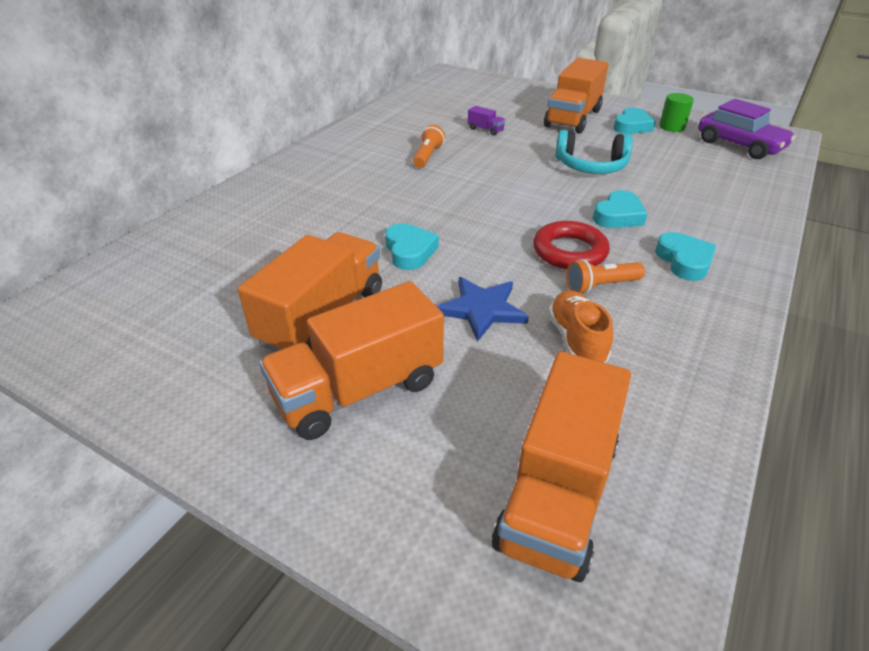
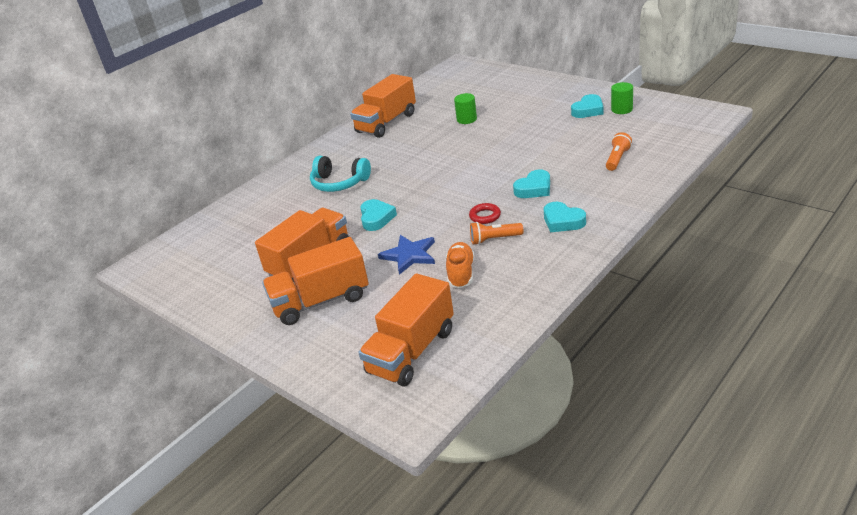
camera: 15 degrees right, 5 degrees down
(428, 156) = (413, 145): orange flashlight -> orange flashlight (617, 159)
(485, 130) = (466, 119): purple truck -> green cylinder
(569, 251) = (485, 216): red ring -> red ring, size x0.60
(573, 118) = (542, 105): orange truck -> orange truck (386, 123)
(591, 166) = (534, 148): turquoise headphones -> turquoise headphones (339, 183)
(684, 261) = (562, 221): turquoise heart -> turquoise heart turned 135 degrees clockwise
(739, 145) = (669, 124): purple car -> none

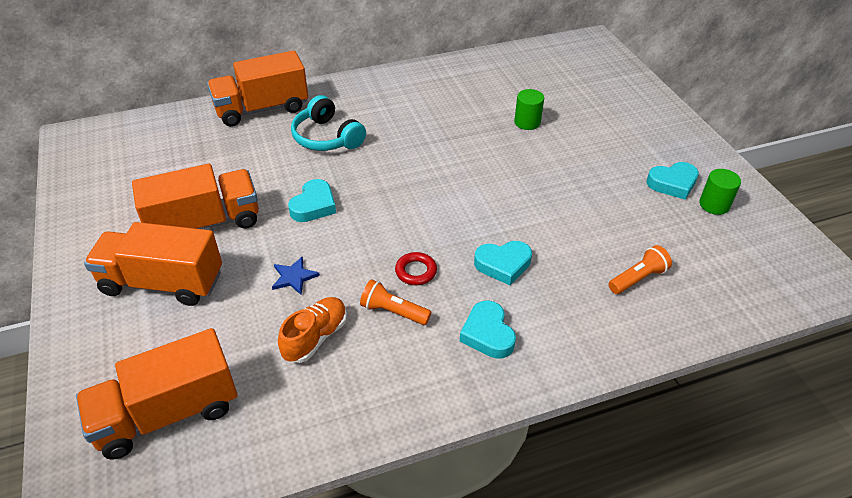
camera: 25 degrees right, 10 degrees up
(386, 123) = (444, 83): orange truck -> orange truck (262, 109)
(409, 255) = (294, 277): blue star -> blue star, size x0.64

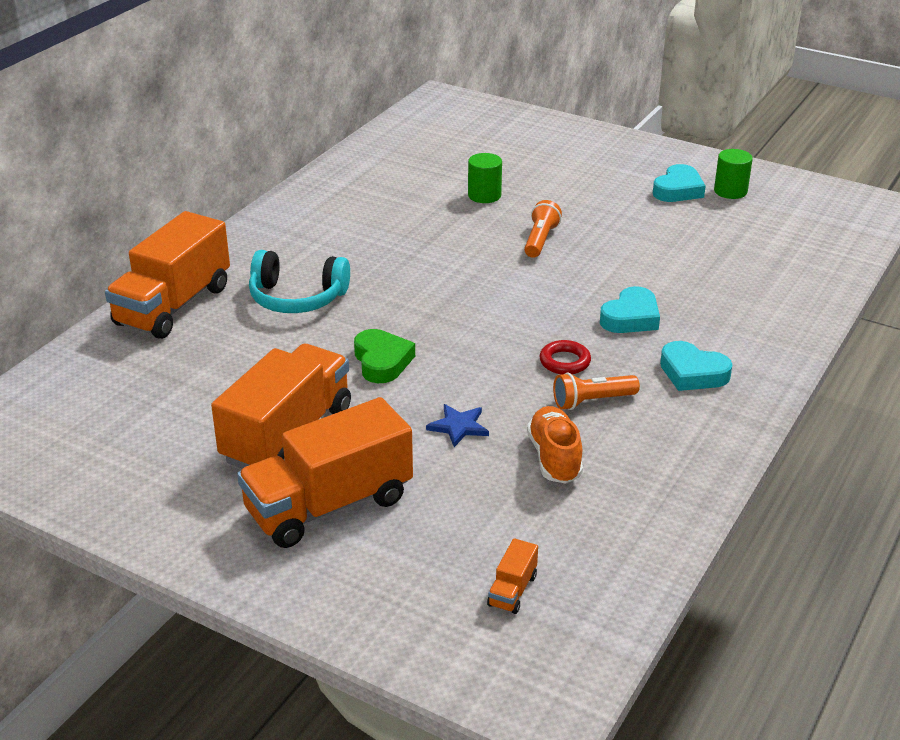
camera: 40 degrees left, 10 degrees down
(168, 413) = (512, 590): orange truck -> orange truck, size x0.40
(314, 205) = (382, 361): turquoise heart -> green heart
(638, 278) = (747, 272): orange flashlight -> orange flashlight (540, 240)

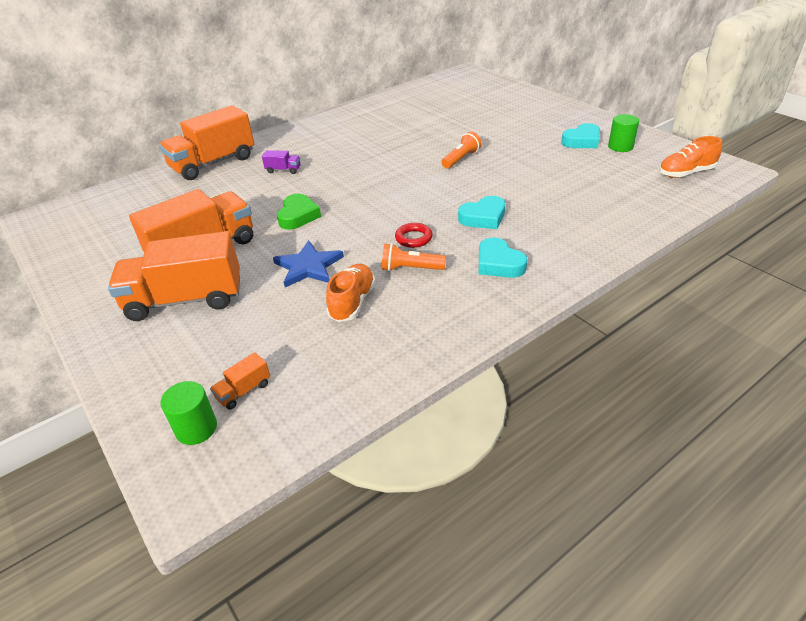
camera: 25 degrees right, 5 degrees up
(297, 298) = (283, 170): turquoise headphones -> purple truck
(458, 426) = (308, 267): blue star -> blue star, size x1.57
(484, 195) = (447, 128): green cylinder -> green cylinder (196, 428)
(827, 216) = (686, 173): none -> orange shoe

